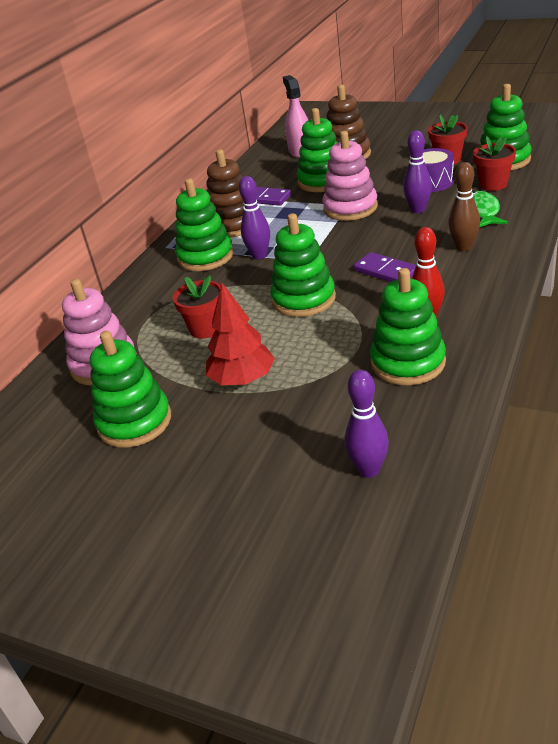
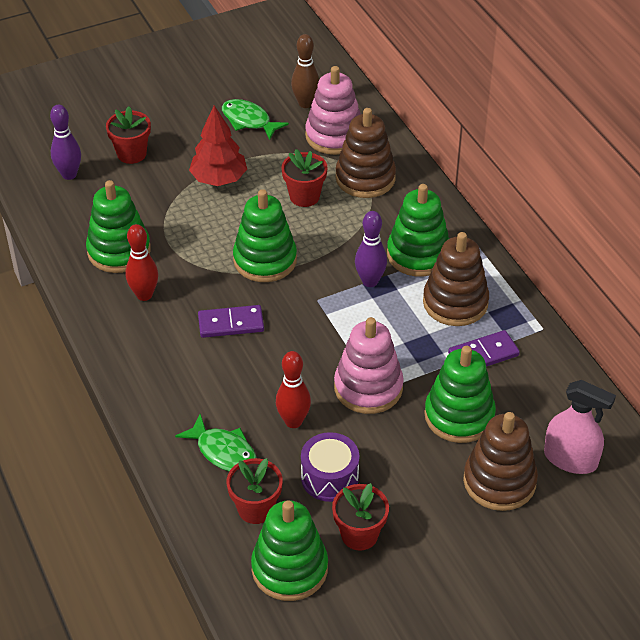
camera: 125 degrees right, 10 degrees up
(134, 422) = (249, 121): green stacking toy -> green fish
(145, 319) = (365, 178): none -> brown stacking toy
(279, 455) = (131, 154): none -> red flower pot
(418, 210) = (293, 421): purple bowling pin -> red bowling pin
(464, 247) = (192, 389): brown bowling pin -> brown bowling pin (305, 103)

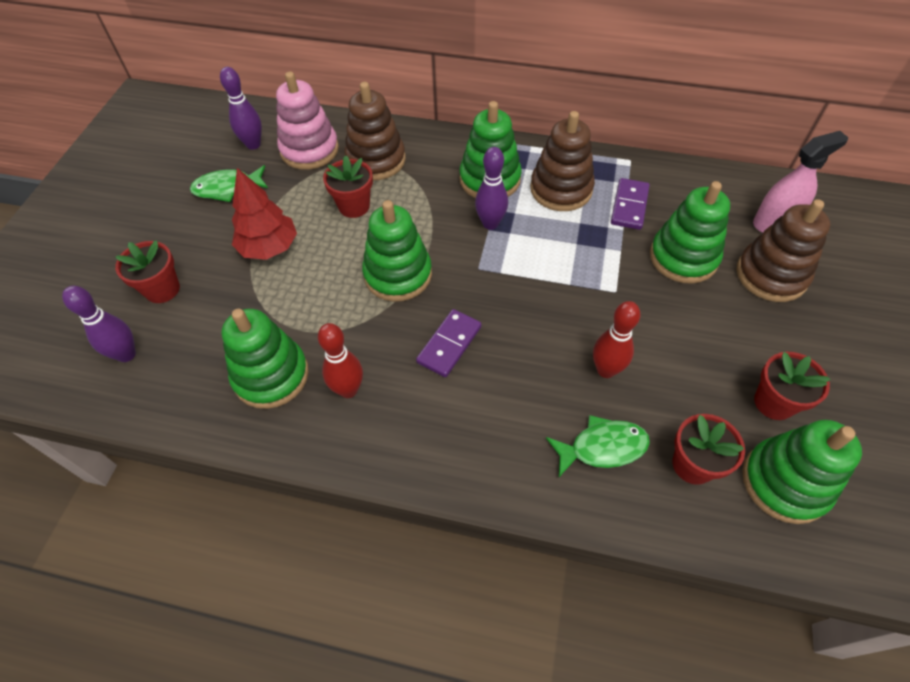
camera: 50 degrees left, 10 degrees up
(305, 103) = (253, 144): brown bowling pin -> purple bowling pin
(329, 478) = (692, 384): purple drum -> none
(368, 388) = (607, 295): pink stacking toy -> none

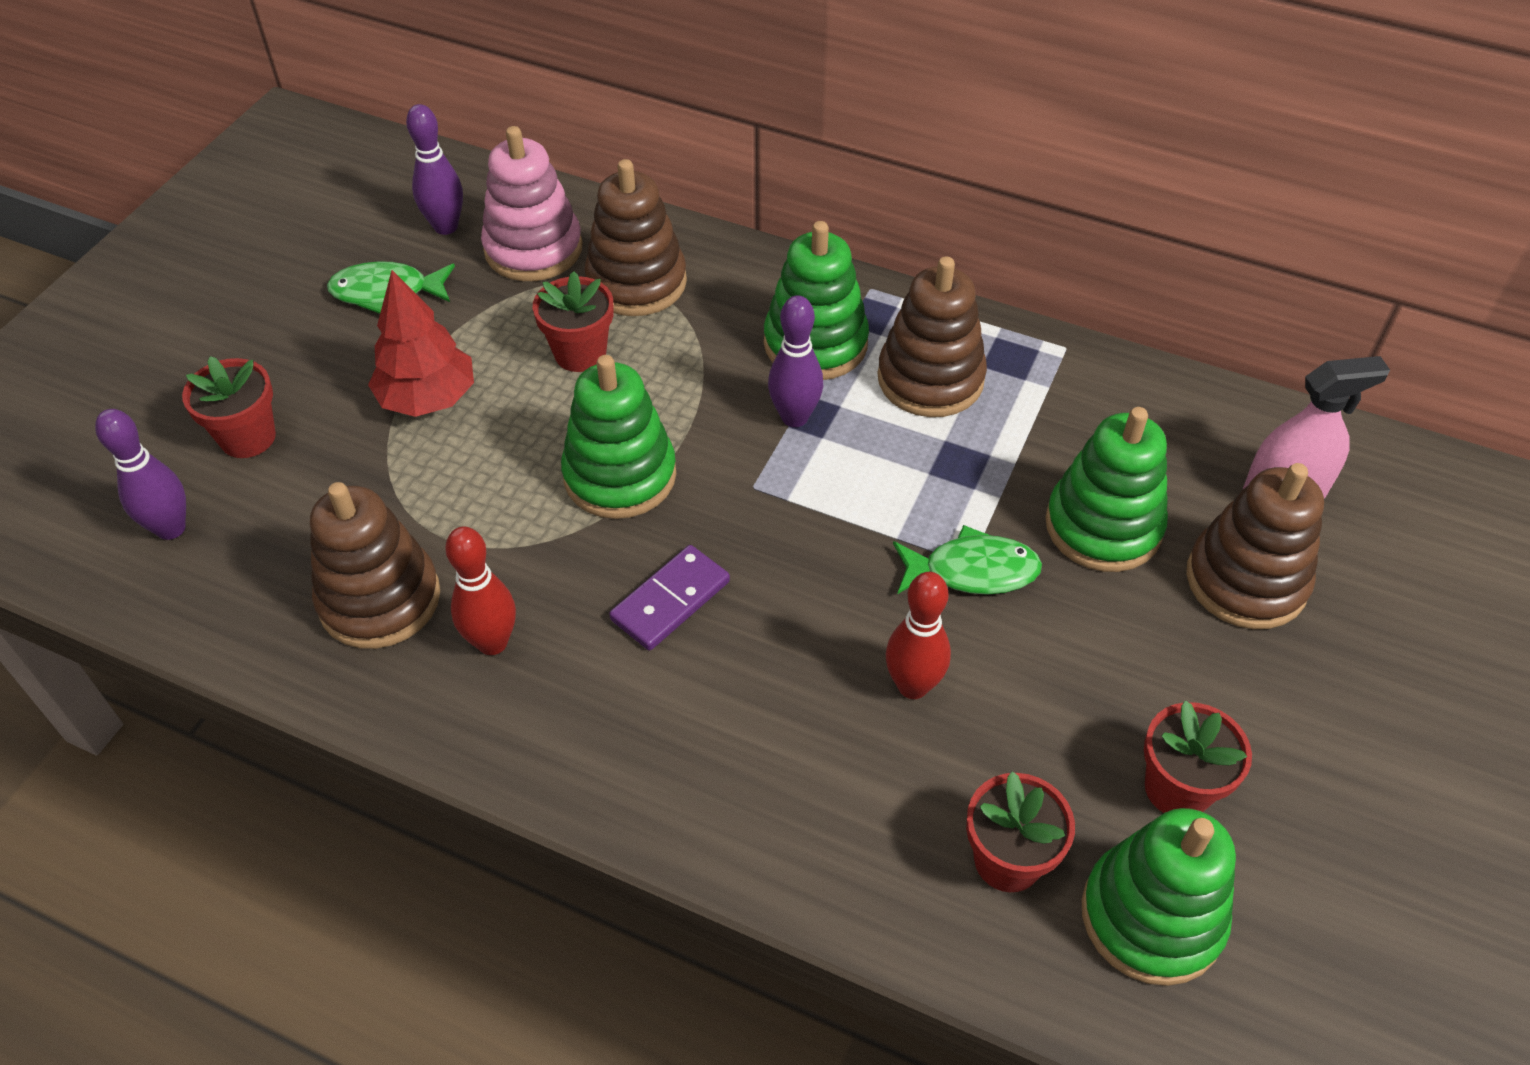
camera: 10 degrees right, 5 degrees down
(271, 375) = (380, 599): green stacking toy -> brown stacking toy
(602, 447) = (868, 805): green fish -> green fish (972, 571)
(629, 206) = (1038, 425): purple domino -> none

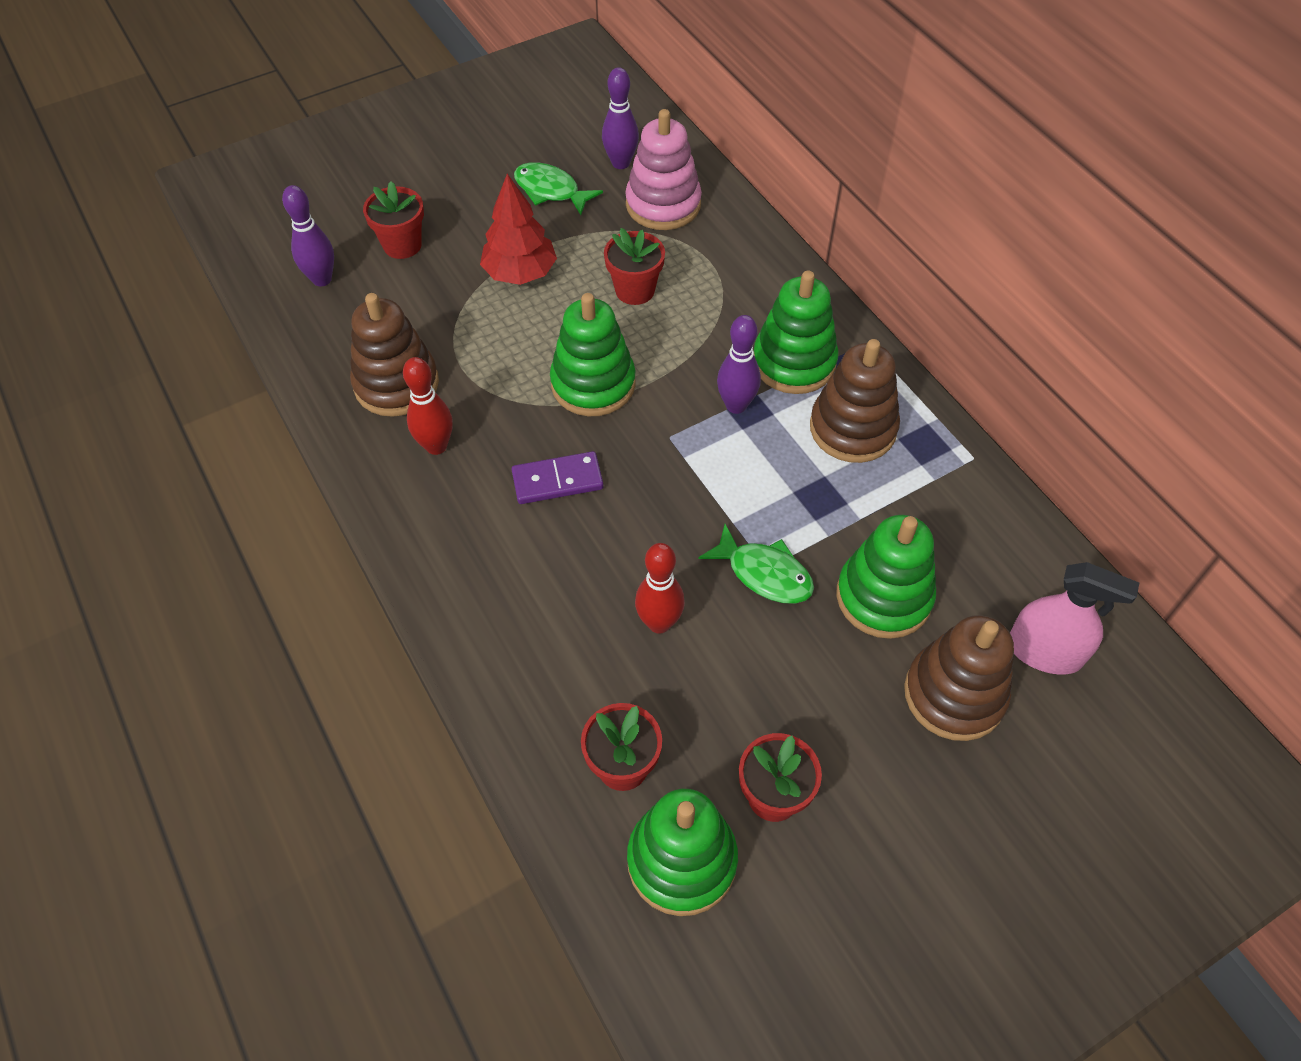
camera: 35 degrees right, 5 degrees up
(636, 282) = (710, 260): brown stacking toy -> none

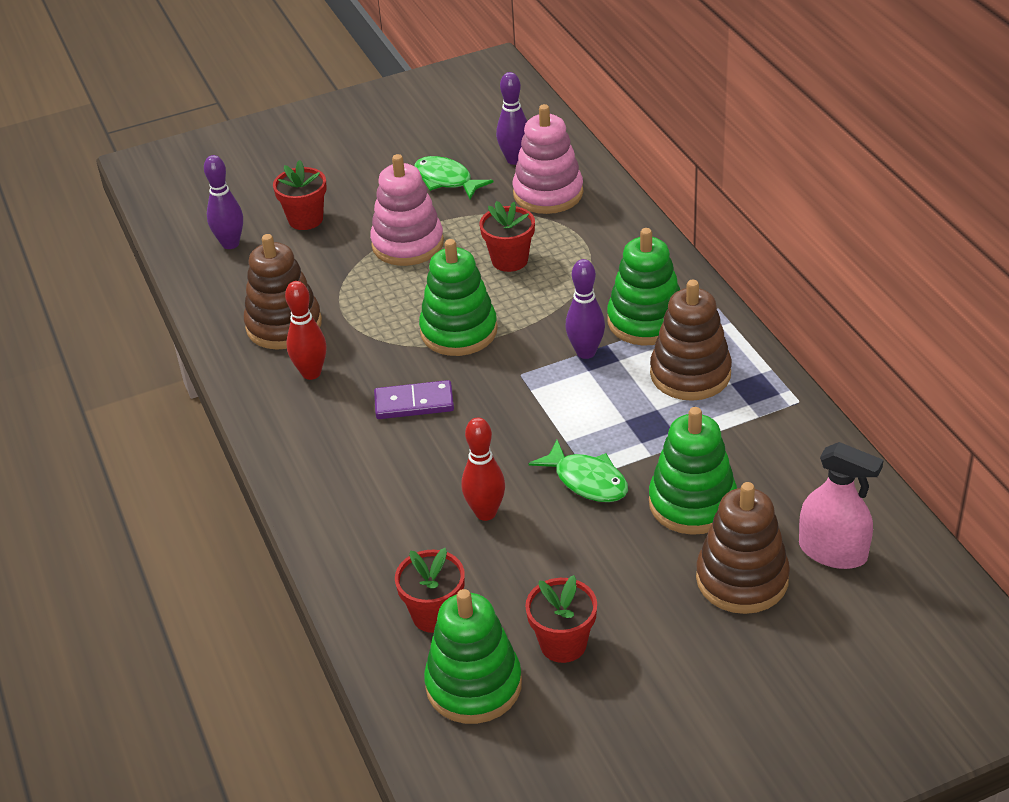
camera: 10 degrees right, 15 degrees down
(520, 273) = (408, 244): red tree -> pink stacking toy

